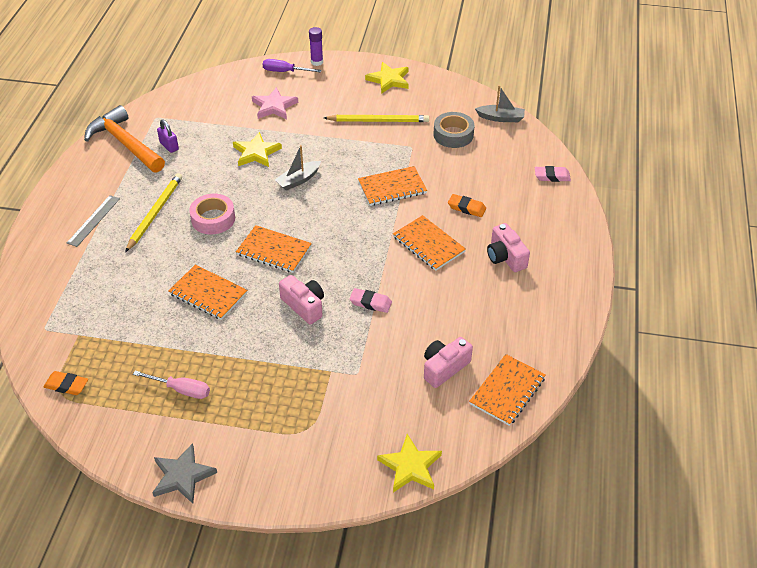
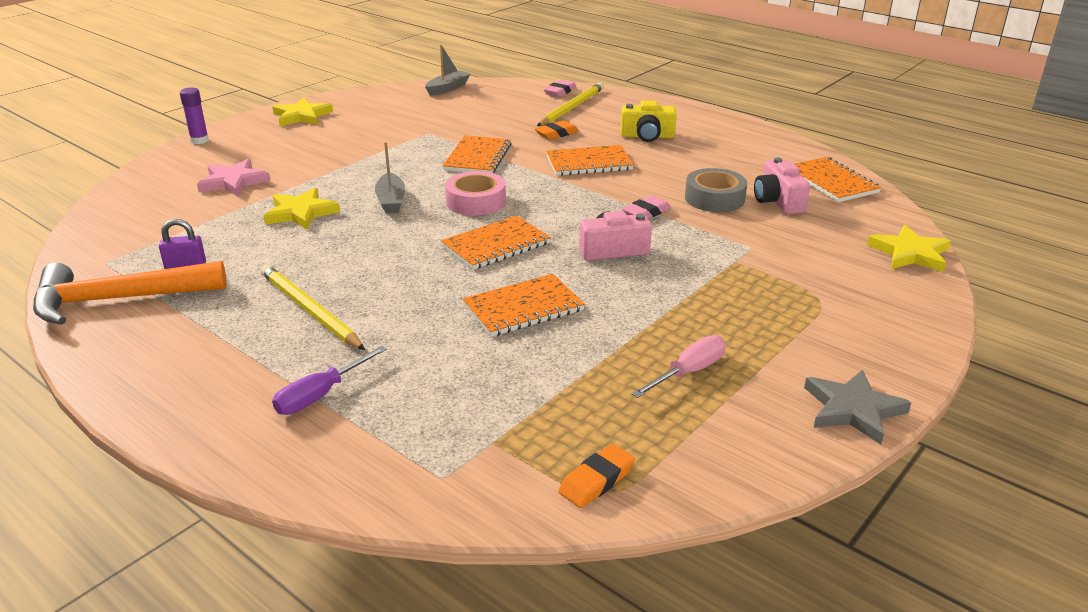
camera: 60 degrees left, 15 degrees down
(93, 220) = (249, 367): grey ruler -> none
(213, 219) = (383, 270): pink tape -> pink tape (476, 202)
(285, 72) = (181, 161): purple screwdriver -> purple screwdriver (320, 395)
(378, 121) = (359, 137): yellow pencil -> yellow pencil (571, 108)
(453, 135) = (439, 112): grey tape -> grey tape (714, 198)
(505, 257) = (647, 136): pink camera -> yellow camera

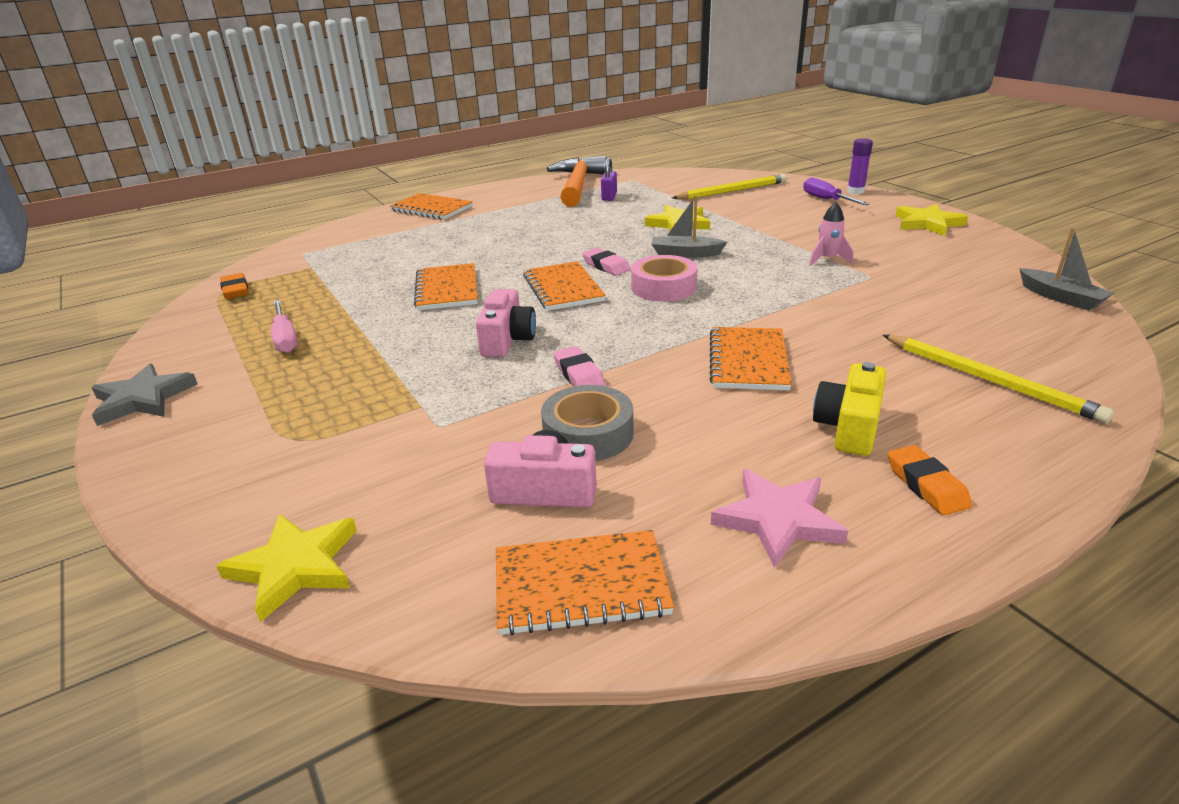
camera: 110 degrees right, 0 degrees up
(233, 182) = (754, 204): pink star -> pink star (777, 519)
(310, 311) = (516, 227): yellow pencil -> yellow pencil (731, 191)
(320, 395) = (415, 229): purple screwdriver -> purple screwdriver (826, 200)
(395, 147) = (827, 260): none -> pink rocket
(477, 157) = (786, 297): orange notebook -> orange notebook (431, 209)
(556, 134) = (865, 353): orange eraser -> orange eraser (926, 485)
(560, 92) = (1078, 381): pink eraser -> pink eraser (606, 266)

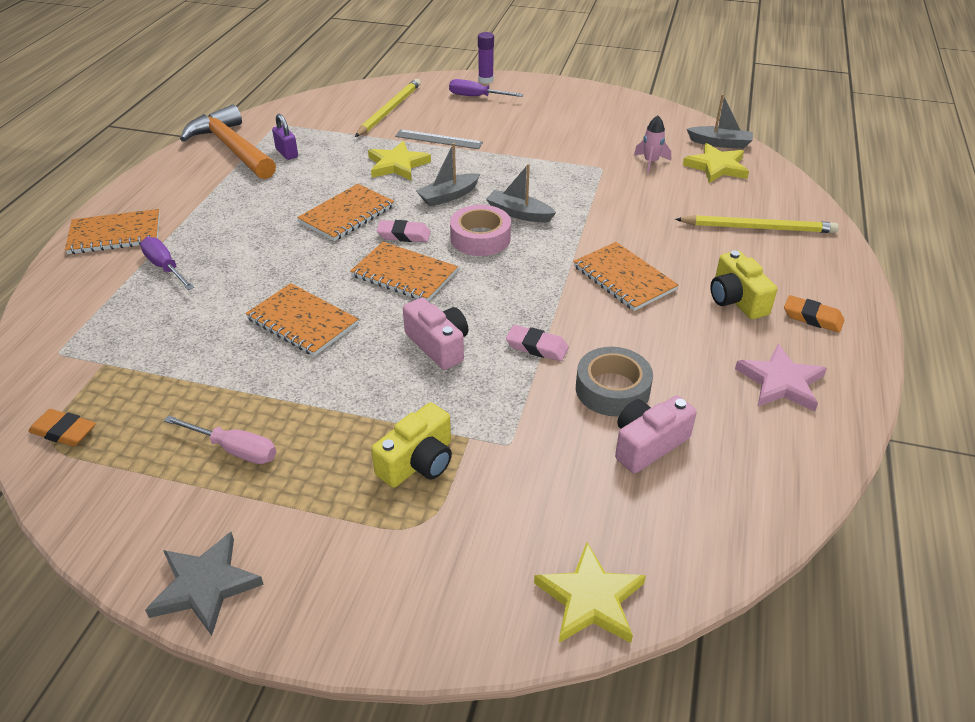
camera: 45 degrees left, 10 degrees up
(362, 402) = (418, 462): none -> yellow camera
(426, 233) = (165, 267): none -> purple screwdriver
(580, 585) = (751, 486): orange notebook -> orange notebook (347, 214)
(727, 283) = (519, 213): none -> grey boat
(742, 218) = (438, 139): none -> grey ruler
(827, 260) = (555, 162): pink rocket -> pink rocket (650, 162)
(927, 223) = (574, 100): yellow star -> yellow star (716, 167)

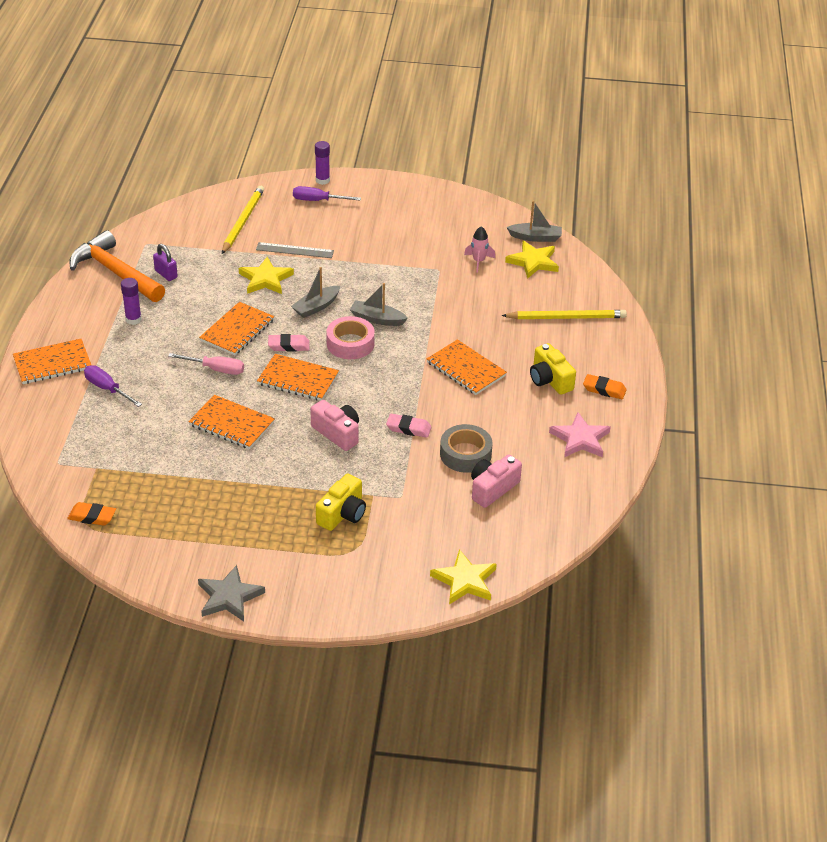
camera: 10 degrees left, 0 degrees up
(231, 195) = (133, 319): none -> purple glue stick
(234, 449) = (216, 517): pink screwdriver -> pink screwdriver (216, 369)

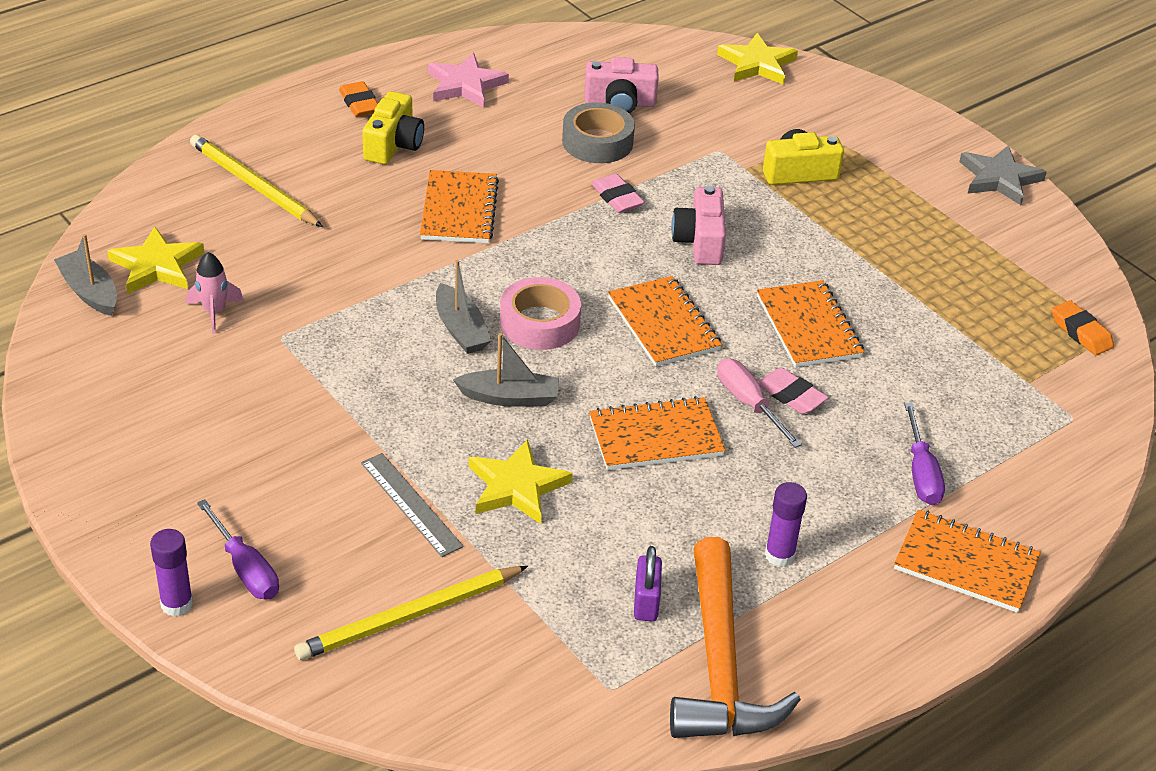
camera: 135 degrees left, 0 degrees up
(289, 346) = (617, 371): pink eraser -> pink eraser (791, 395)

